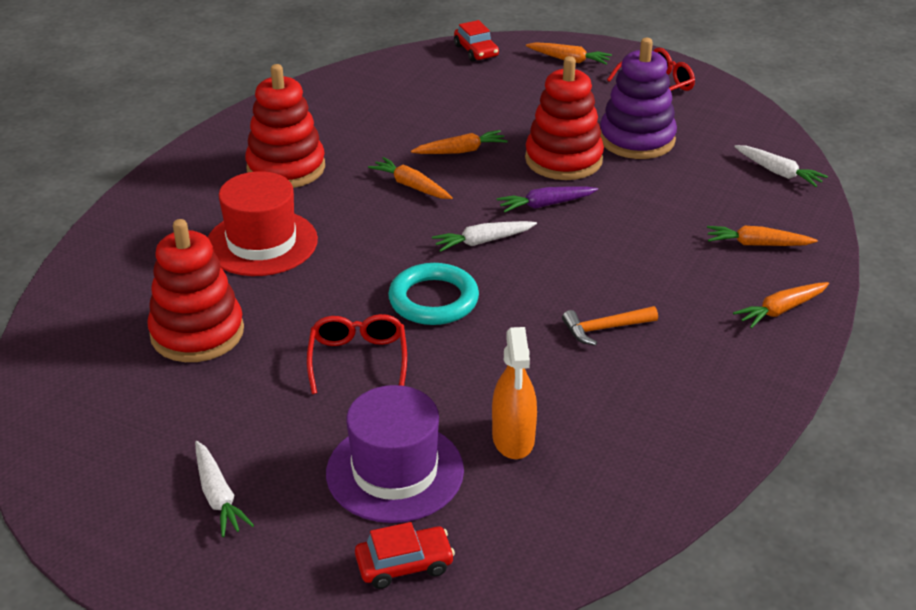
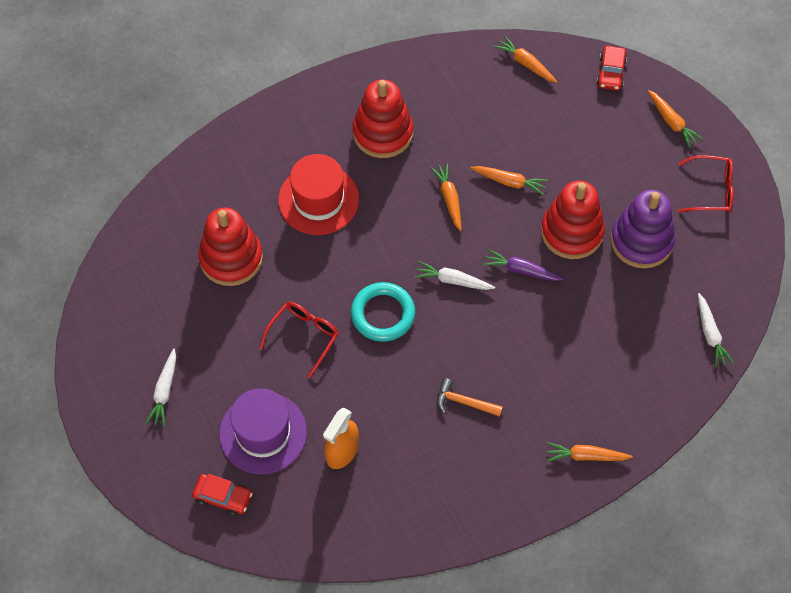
camera: 35 degrees right, 25 degrees up
(757, 244) = (627, 392): orange carrot -> orange carrot (525, 63)

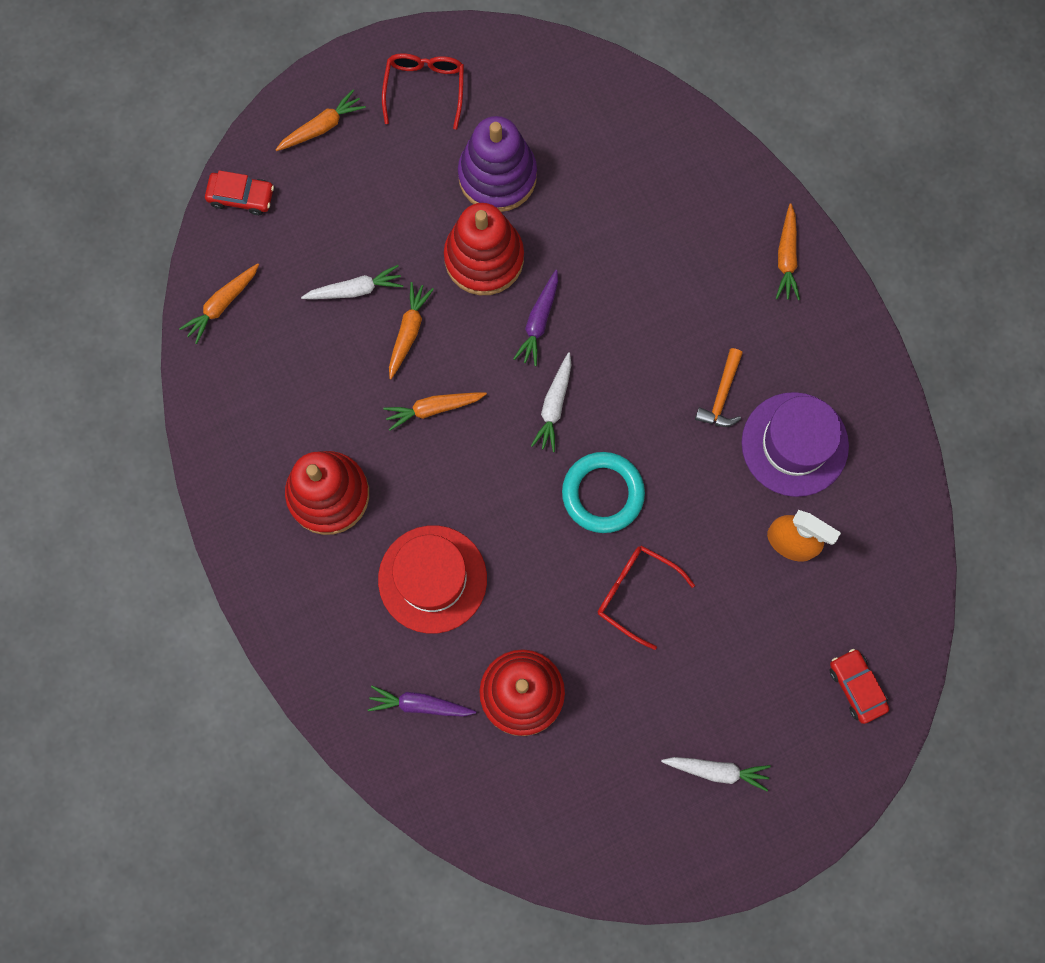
camera: 90 degrees left, 15 degrees up
(223, 497) = (856, 687): red car -> red car turned 45 degrees counterclockwise
(226, 193) = (420, 704): none -> purple carrot
(263, 433) = (770, 640): purple hat -> purple hat (794, 444)
(710, 334) = (625, 107): white carrot -> white carrot (355, 289)

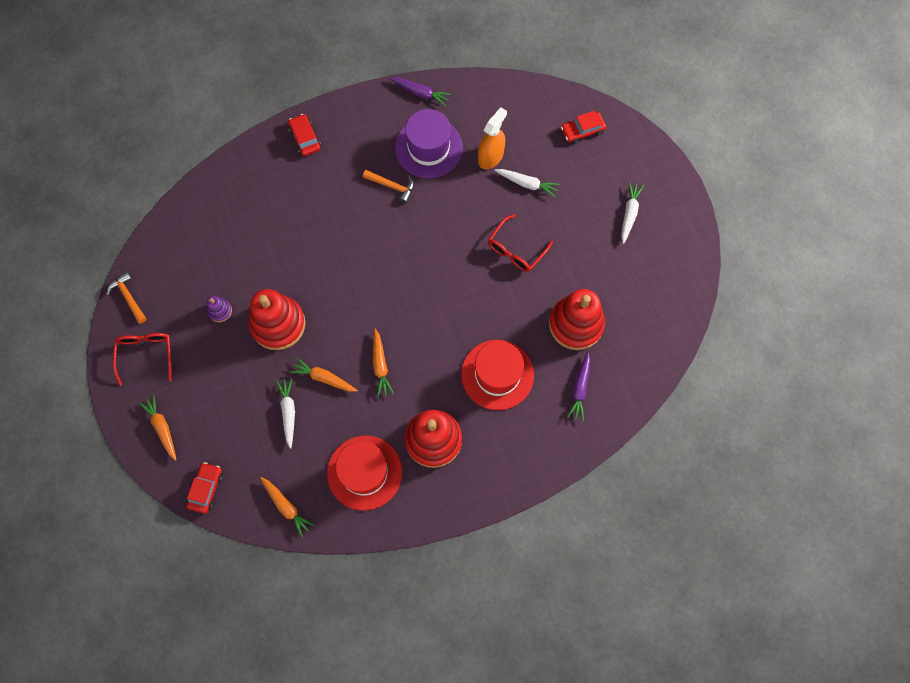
camera: 85 degrees left, 5 degrees down
(275, 403) = (364, 472): none -> red hat
(425, 88) = (146, 354): red glasses -> red glasses turned 75 degrees clockwise
(497, 176) = (220, 311): purple stacking toy -> purple stacking toy, size x0.44
(507, 51) = (128, 297): none -> orange hammer
(539, 321) = (328, 293): purple carrot -> purple carrot (420, 93)
(554, 406) = (387, 288): white carrot -> white carrot (527, 184)
(603, 493) = (449, 263): turquoise ring -> none
(786, 257) = (305, 138): orange carrot -> red car

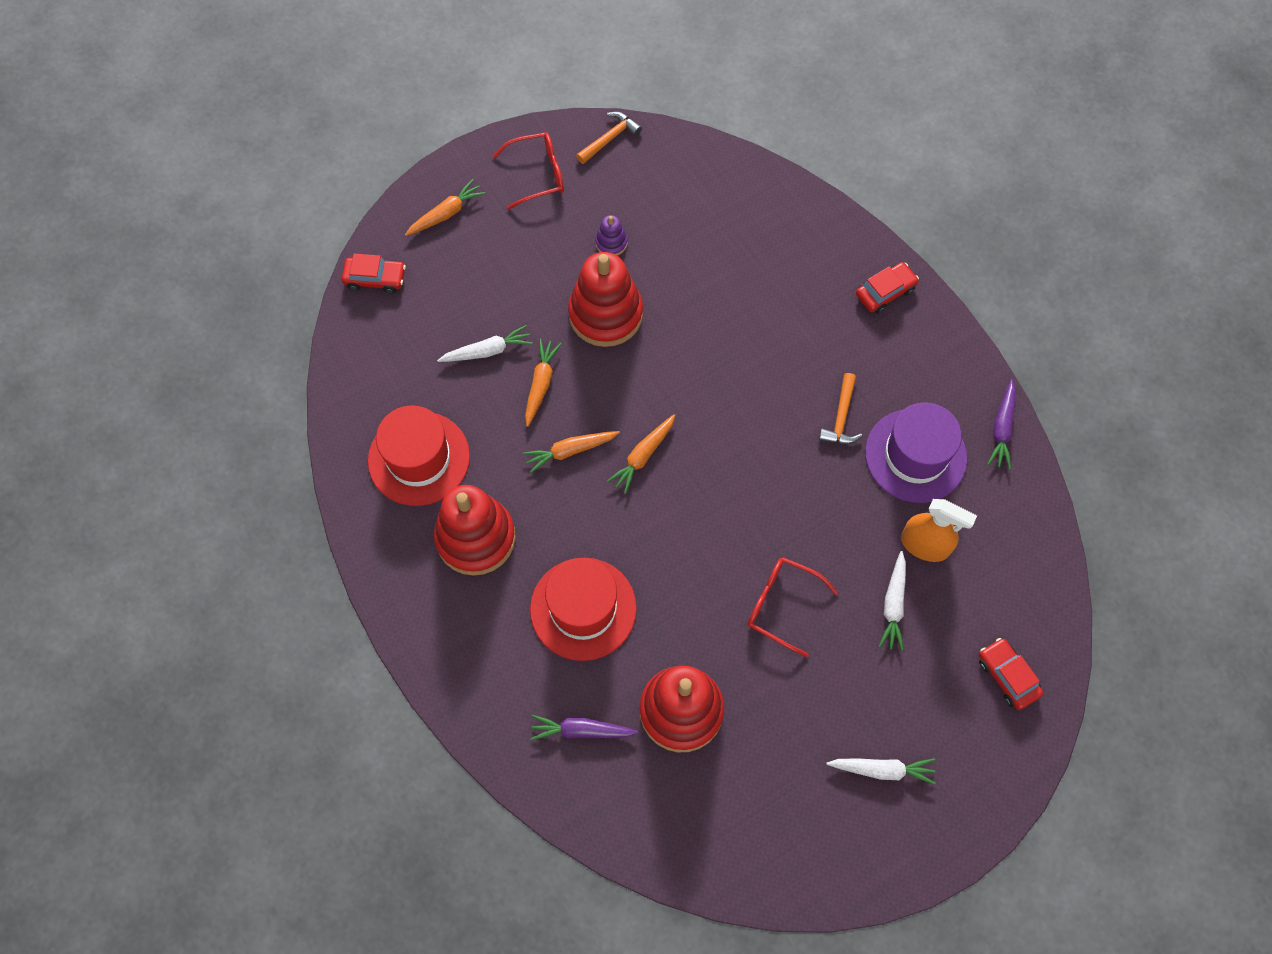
camera: 80 degrees right, 5 degrees down
(286, 507) = (363, 374): orange carrot -> orange carrot (643, 456)

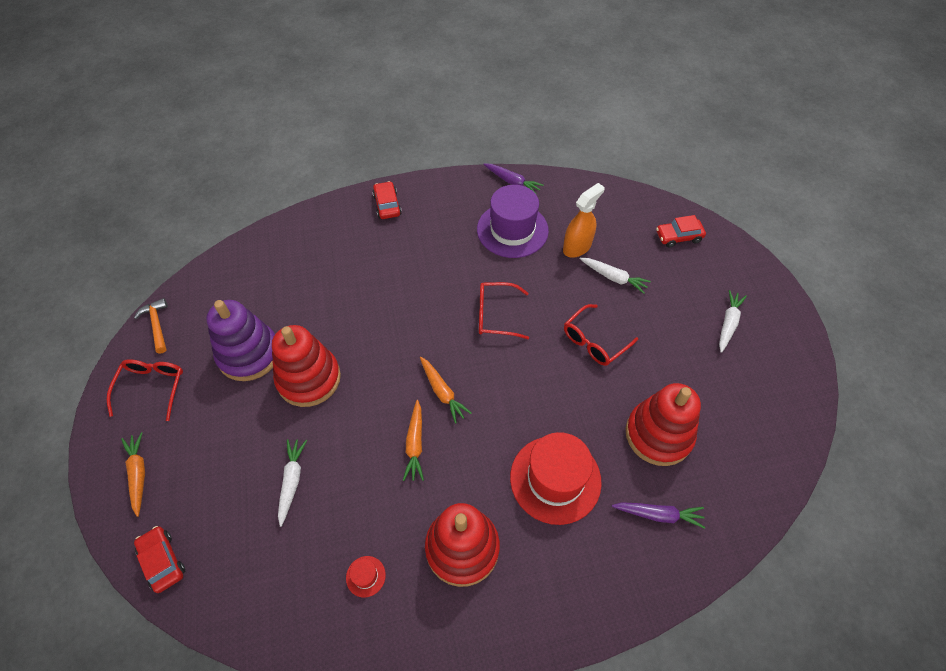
camera: 70 degrees left, 10 degrees down
(375, 278) = (162, 561): red car -> red car turned 60 degrees counterclockwise
(419, 458) = (365, 576): red hat -> red hat, size x0.40
(541, 384) = (344, 447): orange carrot -> none
(581, 730) = (658, 515): purple carrot -> purple carrot turned 105 degrees counterclockwise
(611, 243) = (249, 354): purple stacking toy -> purple stacking toy, size x2.26
(771, 478) = (495, 315): none -> red glasses
(841, 417) = (467, 260): orange hammer -> none

